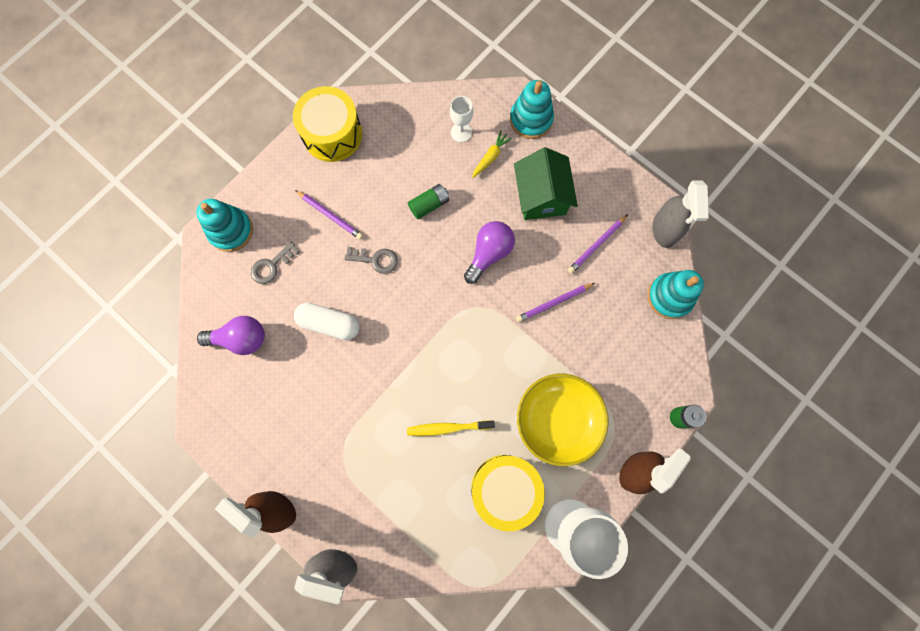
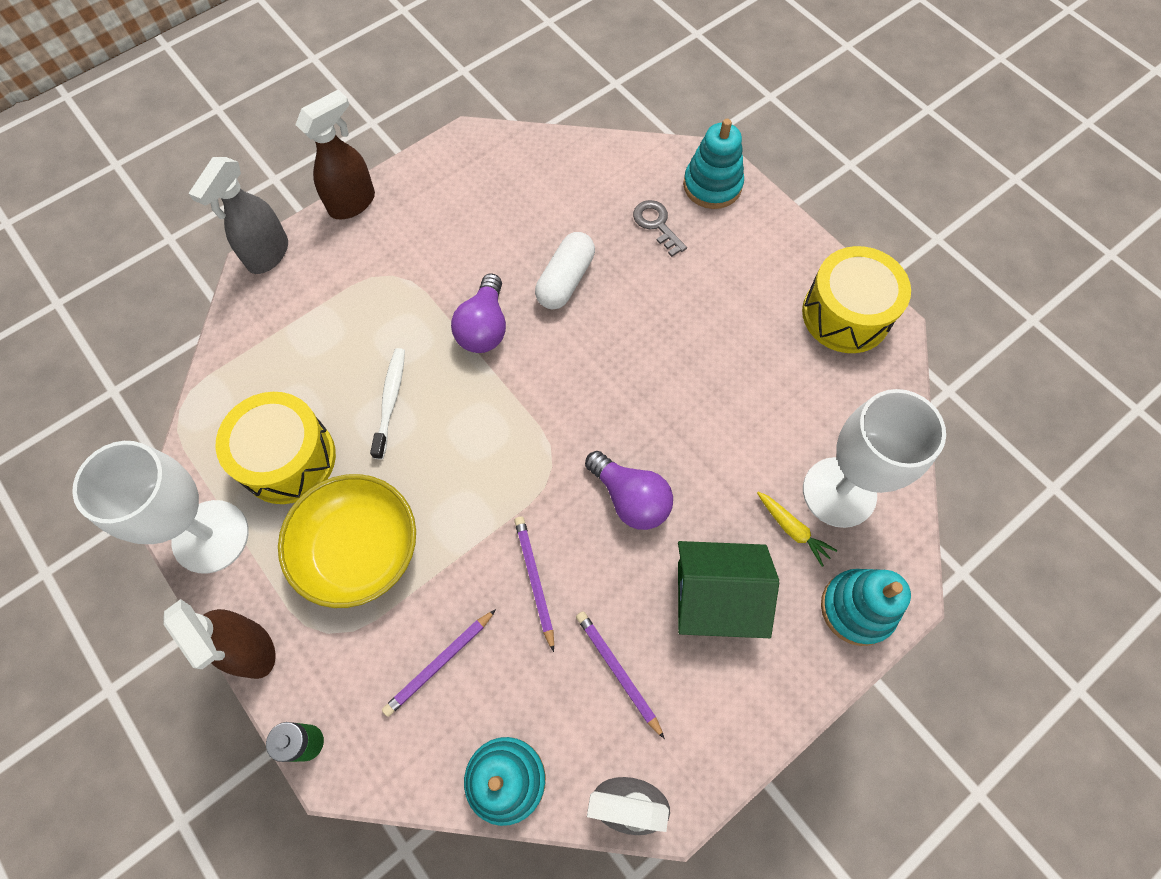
camera: 100 degrees right, 10 degrees down
(241, 339) = (566, 184): purple light bulb -> purple light bulb (484, 327)
(330, 215) = (719, 298): purple pencil -> purple pencil (439, 663)
(376, 260) = (645, 345): grey key -> none
(429, 205) = (720, 427): green battery -> none
(448, 428) = (390, 401): yellow toothbrush -> white toothbrush
(461, 132) = (839, 492): white goblet -> white goblet, size x2.12

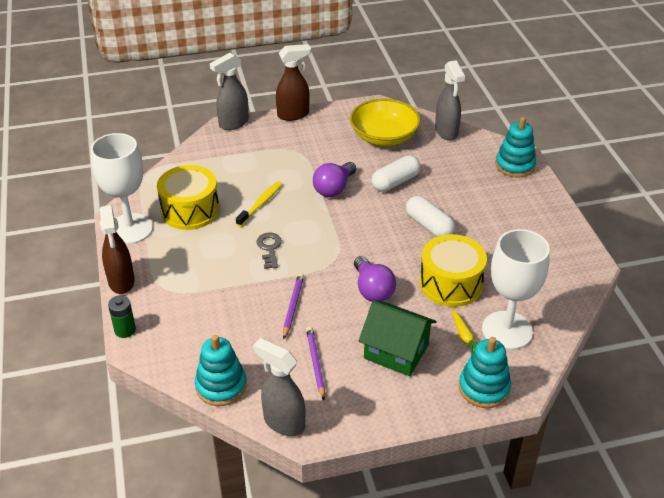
camera: 25 degrees right, 25 degrees down
(358, 549) = (203, 260): yellow bowl -> yellow bowl (384, 137)
(390, 401) = (261, 204): white toothbrush -> yellow toothbrush
(439, 663) = (216, 323): purple pencil -> none
(591, 156) = (446, 132): none -> grey spray bottle
(650, 345) = (429, 226): none -> white capsule
(656, 224) = (467, 173): grey key -> grey key (269, 248)
(846, 314) = (565, 249): yellow drum -> yellow drum (450, 283)

